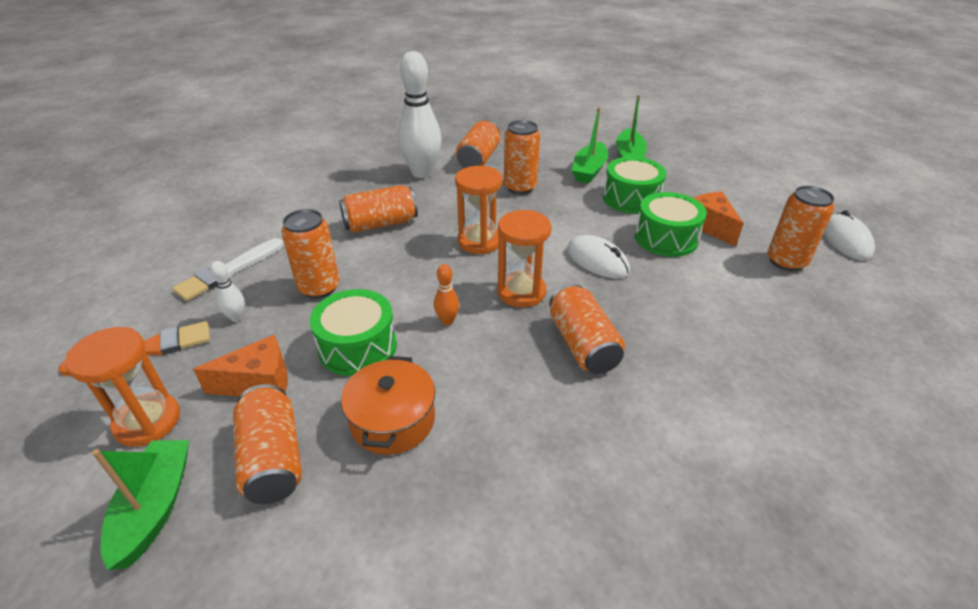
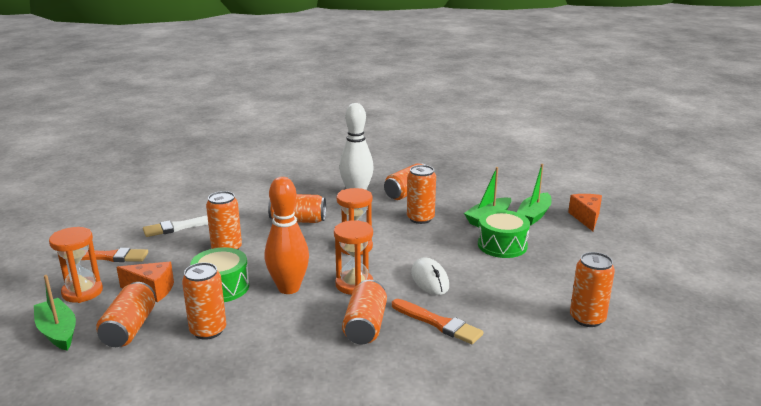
camera: 25 degrees right, 15 degrees down
(155, 507) = (58, 332): green boat -> green boat turned 60 degrees counterclockwise
(237, 318) = (166, 253): white bowling pin -> none
(392, 420) = (208, 330): orange pot -> orange can
(447, 321) = (289, 288): orange bowling pin -> orange bowling pin, size x2.34
(655, 314) = (438, 323): none -> orange brush
(666, 238) = (501, 278): green drum -> none
(710, 226) = (548, 279): orange cheese -> orange cheese (586, 218)
(846, 240) = (663, 318): white mouse -> none

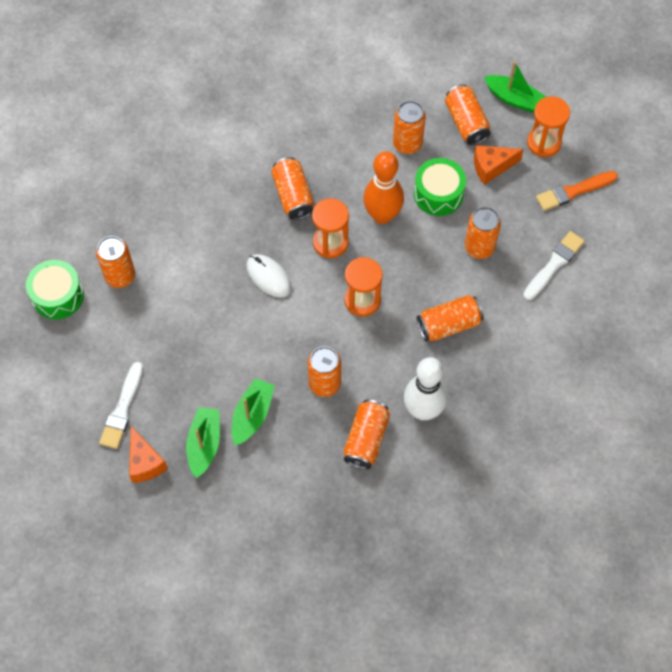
camera: 155 degrees right, 40 degrees up
(438, 323) = (238, 222): orange brush -> none
(502, 245) = (221, 364): green drum -> green drum (57, 296)
(601, 244) = (122, 409): none -> white brush

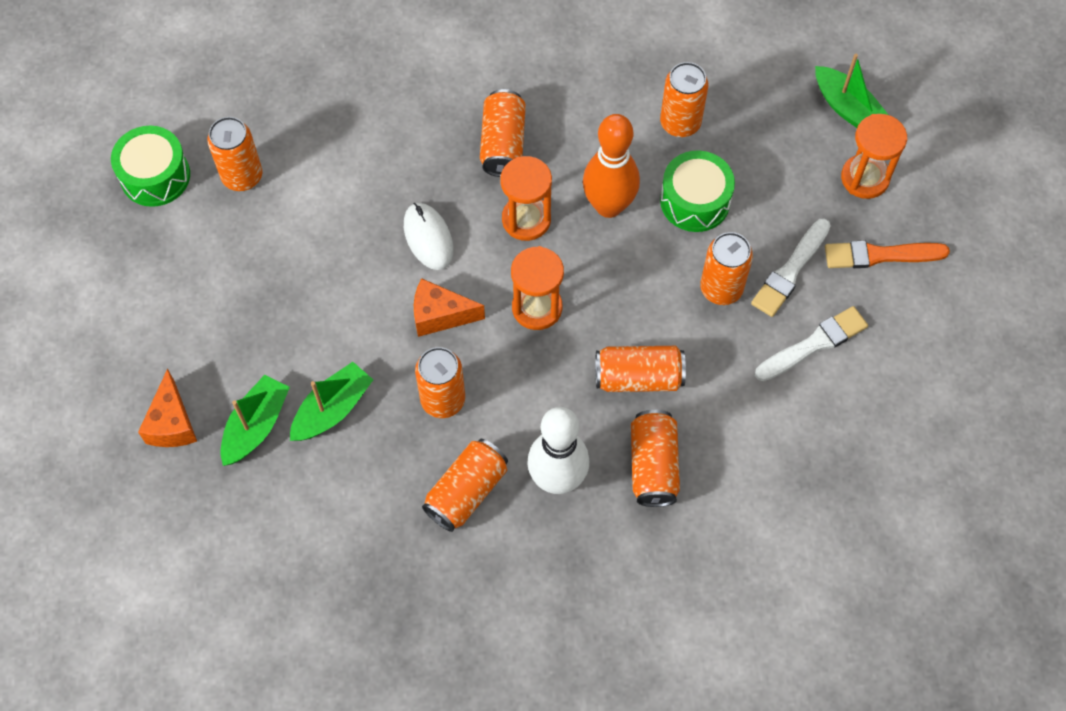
camera: 20 degrees right, 0 degrees up
(122, 409) = (173, 345): white brush -> white brush (790, 270)
(466, 122) = (770, 119): orange can -> orange can (653, 466)
(491, 167) = (780, 188): orange cheese -> orange cheese (440, 315)

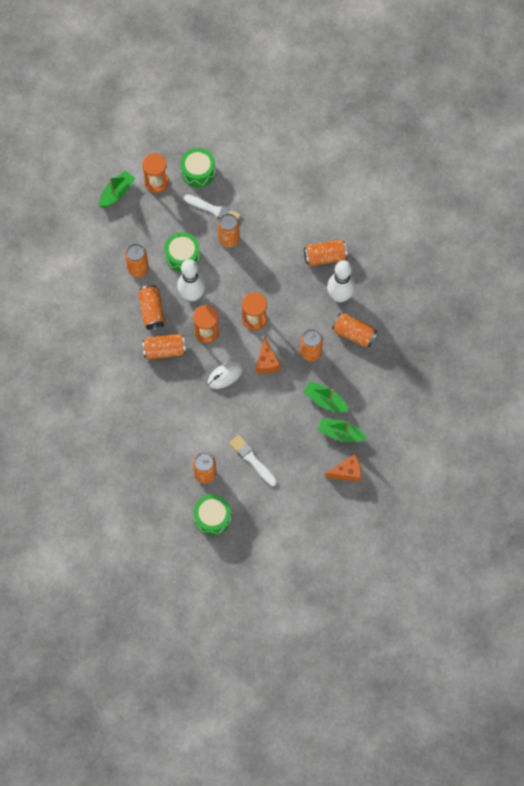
camera: 100 degrees left, 5 degrees up
(609, 206) = (192, 295): orange bowling pin -> white bowling pin
(638, 377) = (282, 269): orange can -> orange can (152, 311)
(813, 344) = (251, 196): white brush -> white brush (252, 459)
(880, 255) = (198, 172): orange brush -> green drum

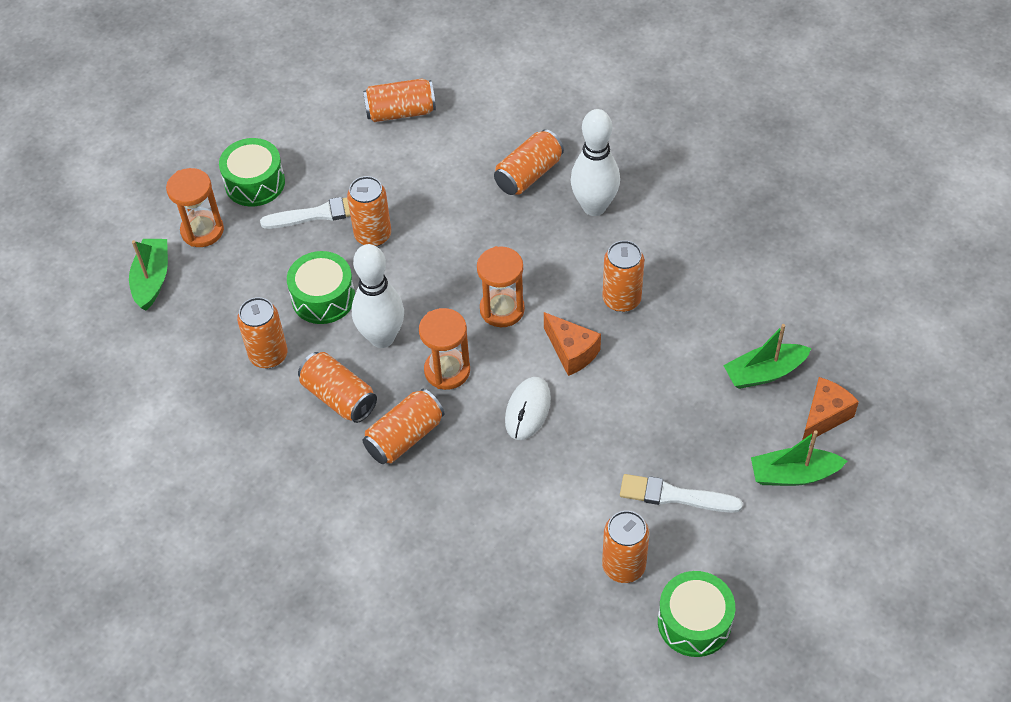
camera: 35 degrees left, 15 degrees down
(325, 400) = (701, 346): green boat -> green boat (793, 474)
(353, 333) = (657, 238): orange can -> orange can (400, 112)

